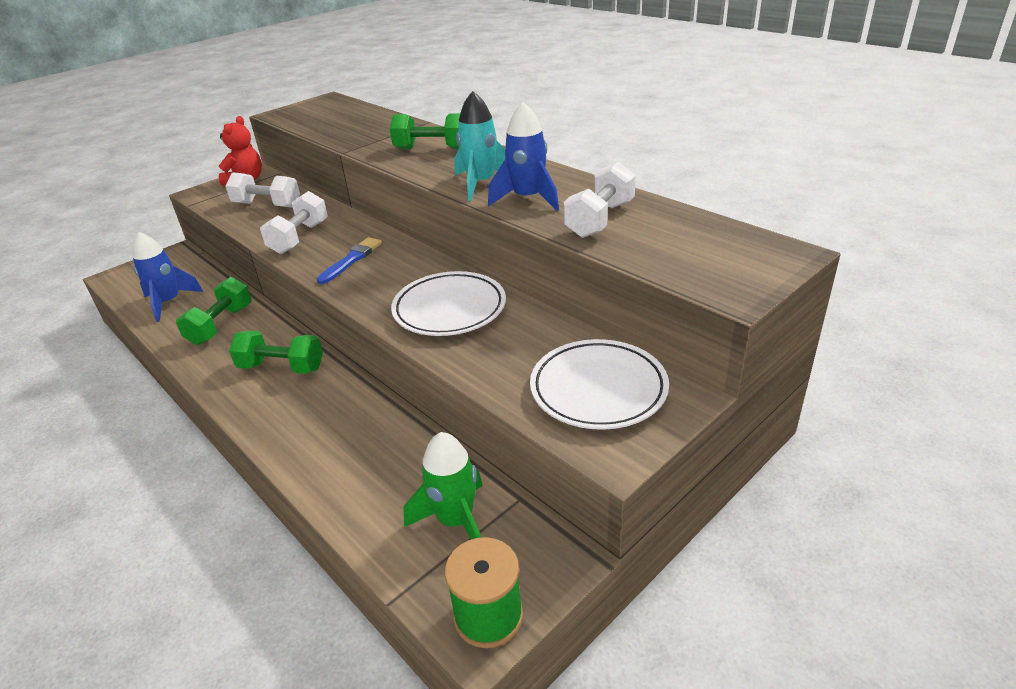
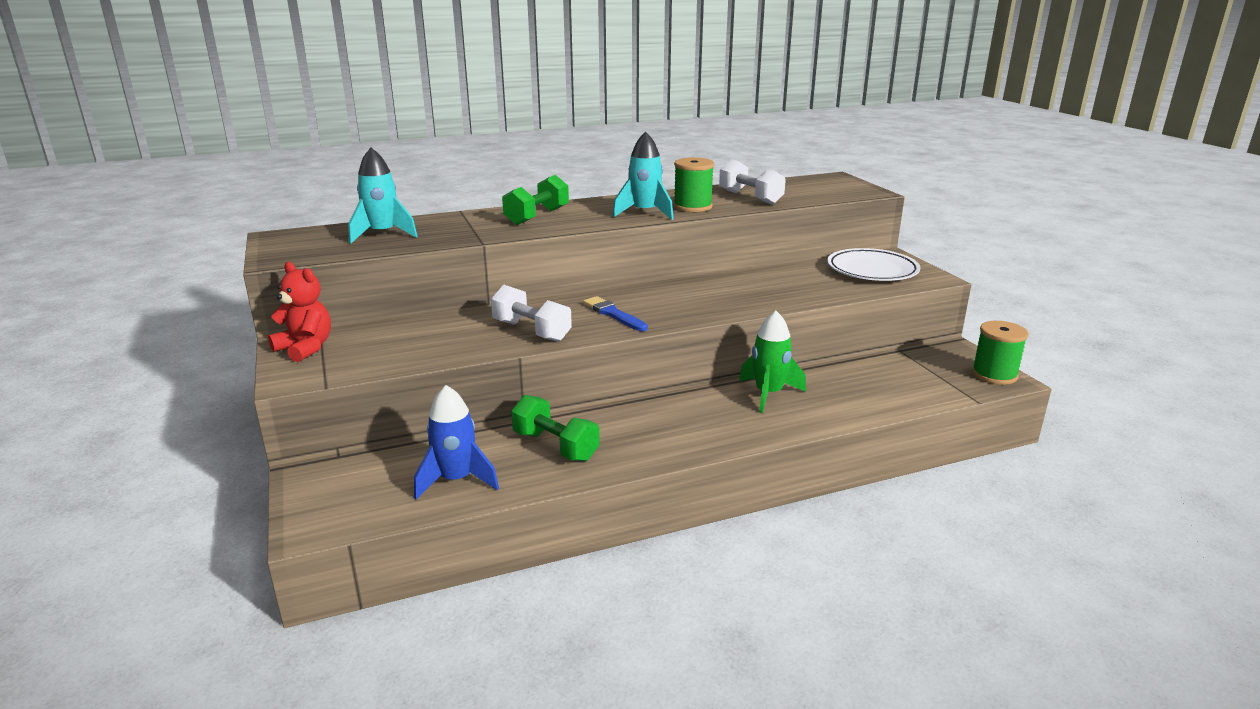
camera: 70 degrees left, 10 degrees down
(267, 205) = (413, 341): white dumbbell -> none
(282, 367) = (674, 417): green dumbbell -> none
(347, 120) = (382, 234): none -> turquoise rocket
(449, 309) = (741, 292): white plate -> none
(455, 521) = (913, 372): green rocket -> green rocket (768, 394)
(527, 199) = (692, 206): blue rocket -> green spool

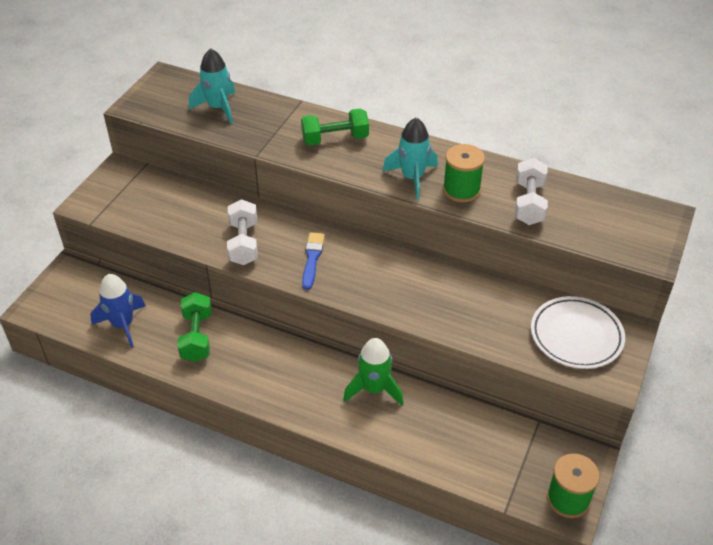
camera: 45 degrees right, 20 degrees up
(305, 348) = (119, 179): red teddy bear -> none

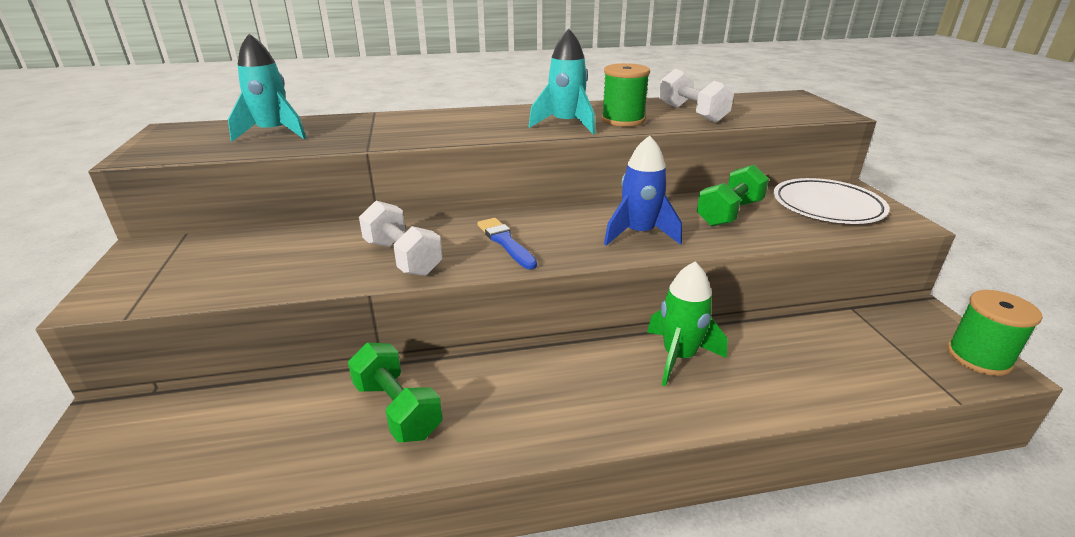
camera: 35 degrees left, 15 degrees down
(123, 325) = (257, 450): blue rocket -> blue rocket (639, 234)
(335, 139) = (448, 122): green dumbbell -> green dumbbell (729, 213)

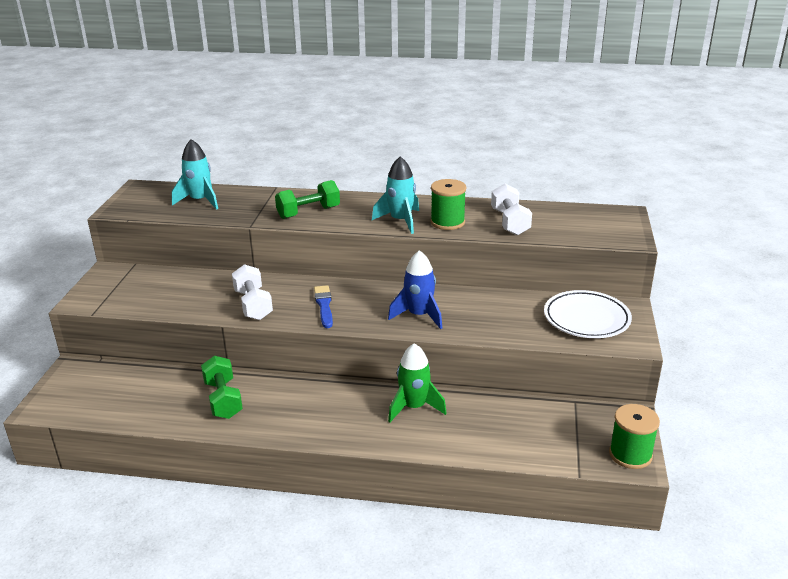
camera: 20 degrees right, 0 degrees up
(729, 213) = (502, 311): green dumbbell -> green dumbbell (308, 212)

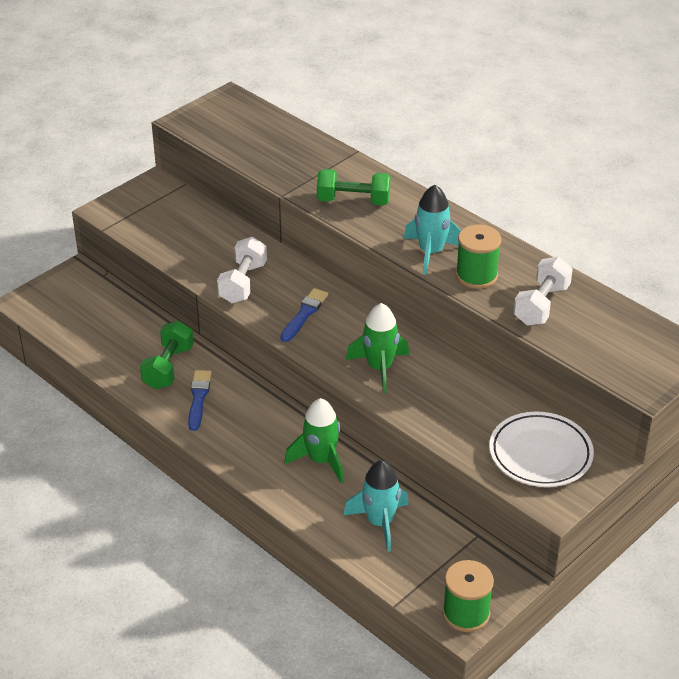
camera: 35 degrees right, 10 degrees up
(200, 201) = (268, 140): turquoise rocket -> turquoise rocket (380, 523)
(271, 409) = (198, 398): none -> blue brush
(419, 315) = (379, 368): blue rocket -> green rocket

